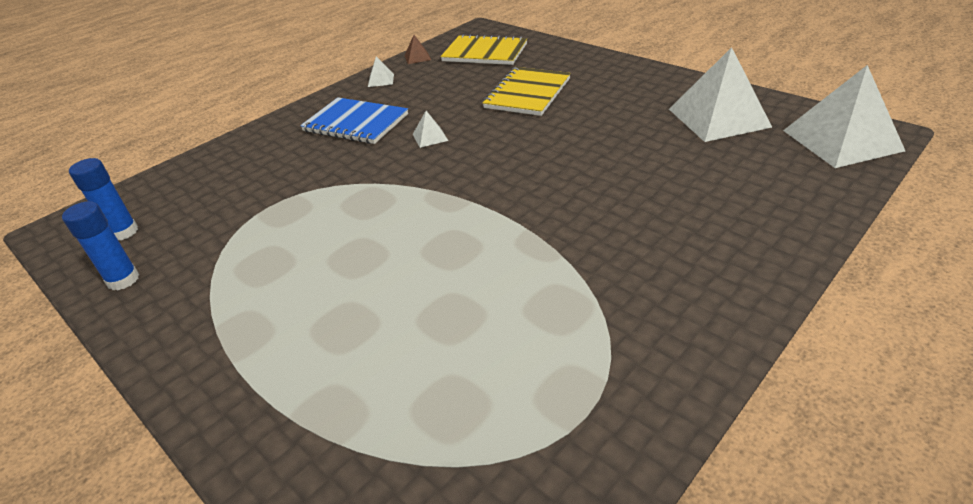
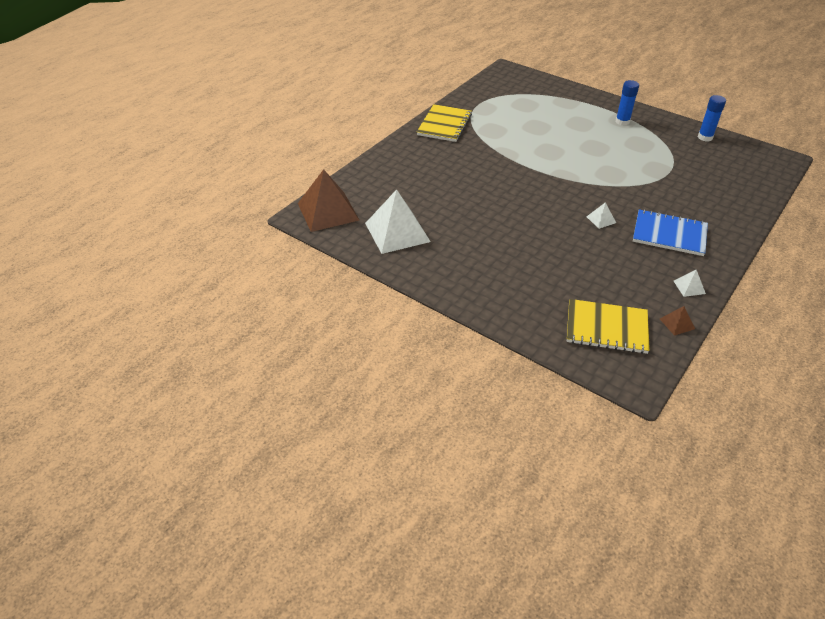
camera: 170 degrees right, 5 degrees up
(123, 232) = (739, 158): blue glue stick -> blue glue stick (622, 122)
(527, 93) = (543, 263): yellow notebook -> yellow notebook (444, 125)
(841, 140) = (328, 211): white pyramid -> brown pyramid

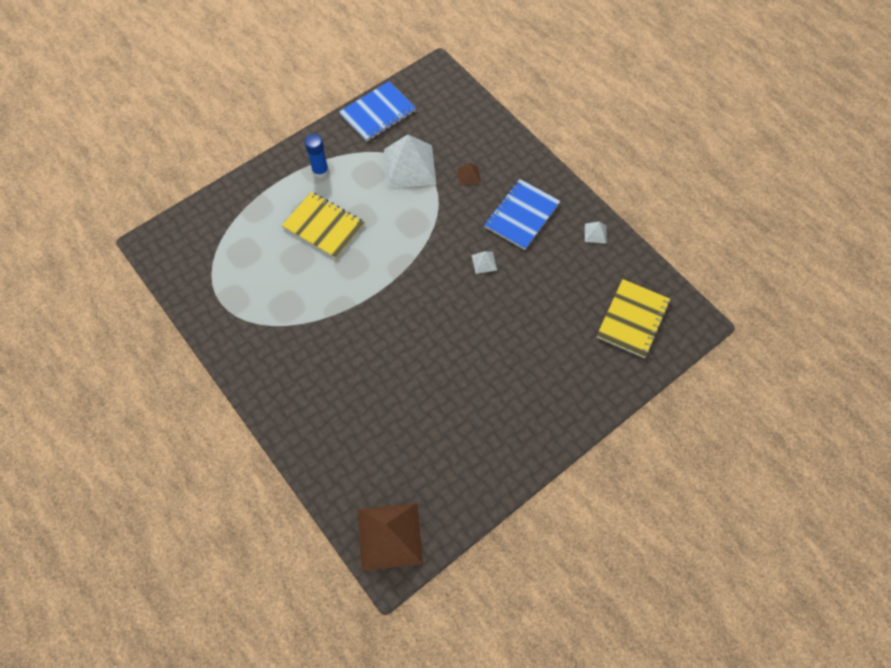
camera: 75 degrees left, 20 degrees up
(397, 232) = (450, 465): white pyramid -> white pyramid (410, 166)
(444, 125) = (252, 355): yellow notebook -> yellow notebook (324, 226)
(677, 323) = (637, 263): brown pyramid -> brown pyramid (469, 175)
(705, 137) = (378, 113): blue glue stick -> blue notebook

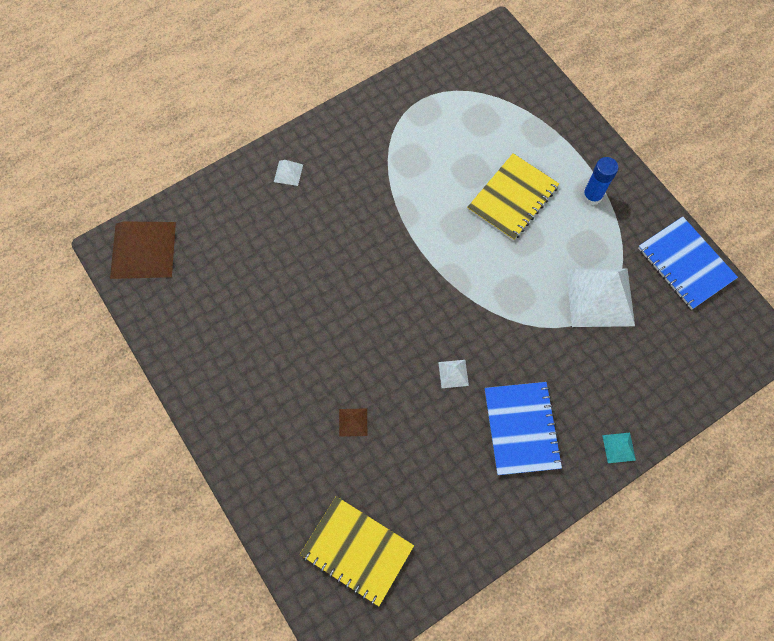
camera: 95 degrees right, 5 degrees up
(469, 175) = (585, 368): brown pyramid -> brown pyramid (353, 422)
(521, 215) = (521, 428): blue notebook -> blue notebook turned 45 degrees clockwise
(526, 156) = (619, 447): none -> turquoise pyramid
(595, 233) = (490, 523): white pyramid -> white pyramid (288, 173)

